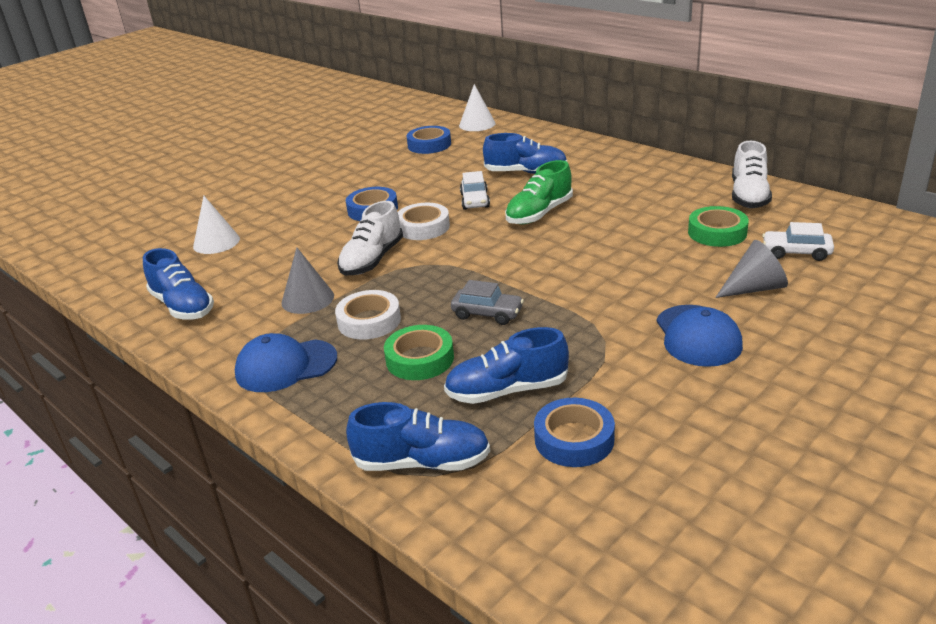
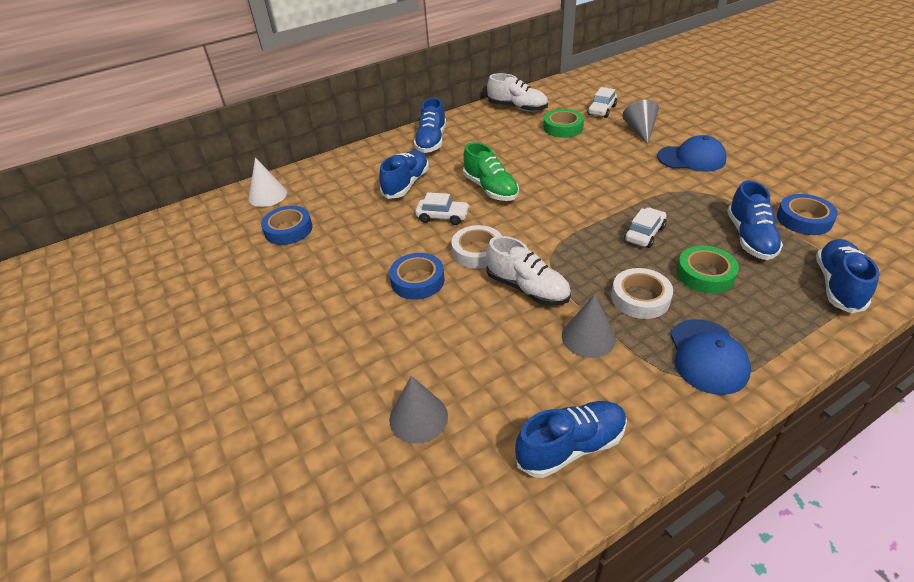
camera: 75 degrees left, 10 degrees up
(216, 242) = (418, 417): white cone -> grey cone
(487, 314) = (644, 234): grey car -> white car
(621, 166) = (431, 141): none -> blue shoe

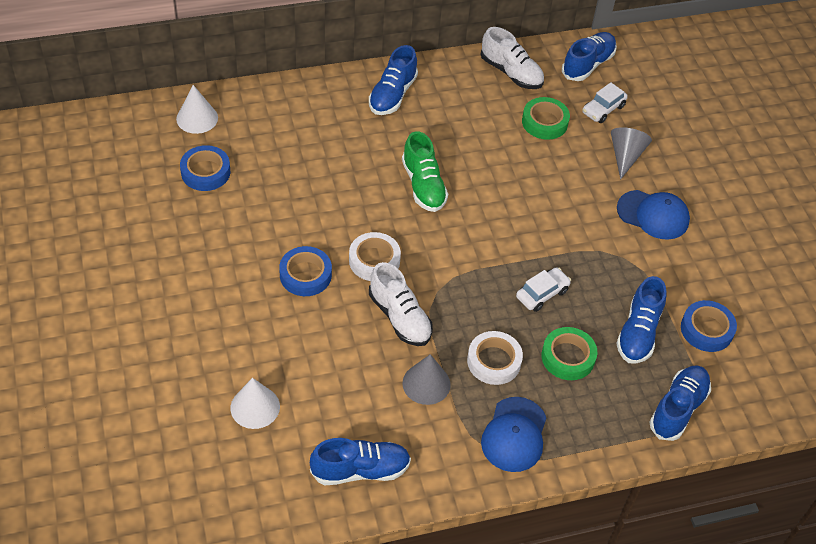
camera: 10 degrees right, 10 degrees up
(406, 184) = (341, 150): blue shoe -> blue shoe (588, 64)
(418, 417) = (255, 407): grey cone -> white cone
(442, 217) = (359, 207): white car -> none

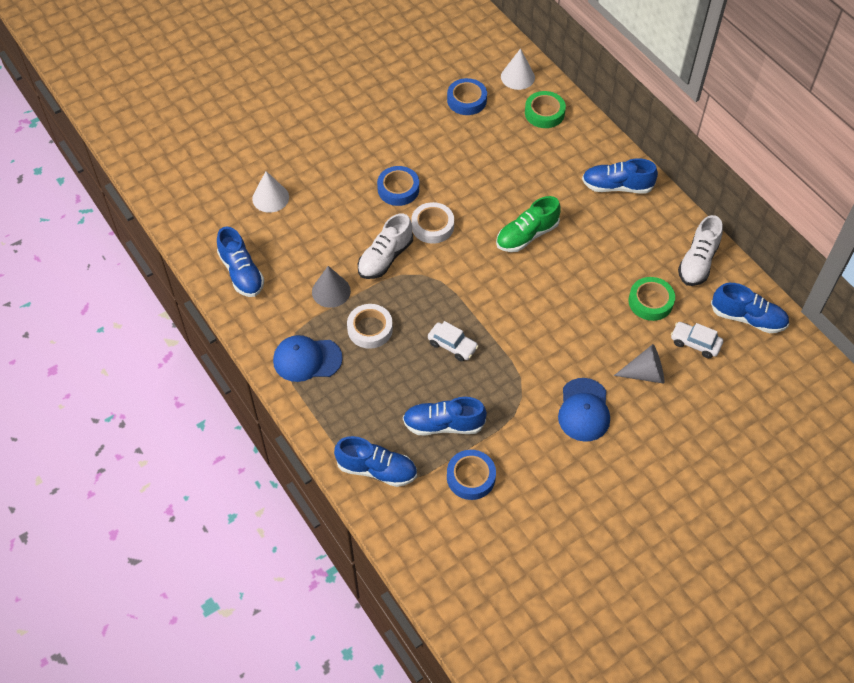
camera: 75 degrees right, 5 degrees up
(568, 357) = (396, 378): green tape -> green tape (544, 113)

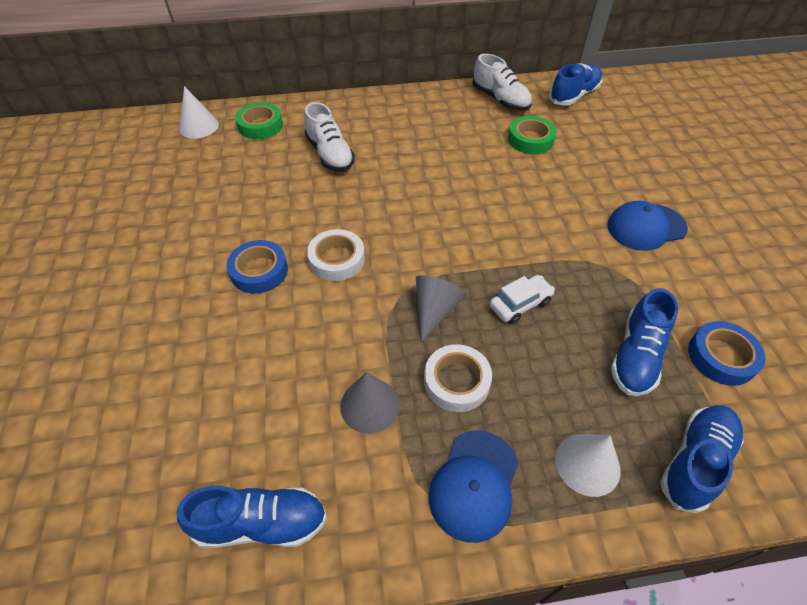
camera: 65 degrees left, 5 degrees down
(270, 198) = (154, 422): white cone -> white cone (587, 464)
(385, 257) = (353, 322): white shoe -> white shoe (330, 154)
(466, 100) = (190, 170): blue tape -> none
(527, 235) = (402, 190): green shoe -> none
(584, 410) = (646, 227): blue cap -> blue cap turned 135 degrees clockwise
(617, 186) = (385, 113): blue shoe -> none
(645, 373) = (613, 171): grey cone -> grey cone (435, 310)
(695, 343) = (589, 131): white car -> none

